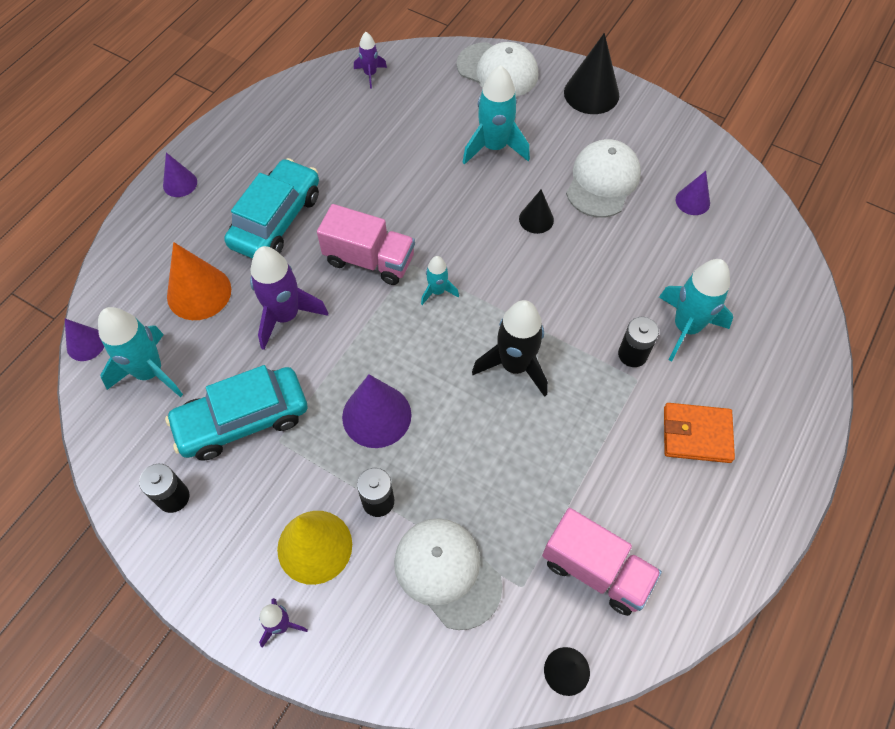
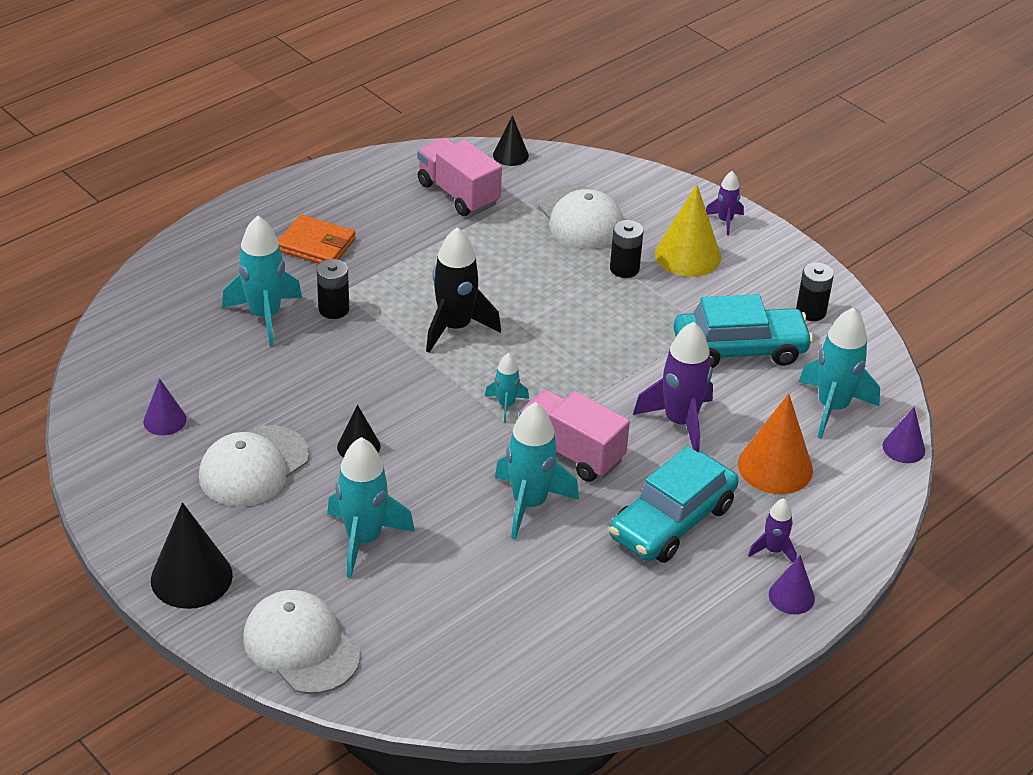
camera: 165 degrees left, 20 degrees down
(370, 74) = (490, 689): purple rocket -> purple rocket (773, 550)
(376, 415) = (607, 323): purple cone -> none
(388, 205) = (529, 504): none -> turquoise rocket

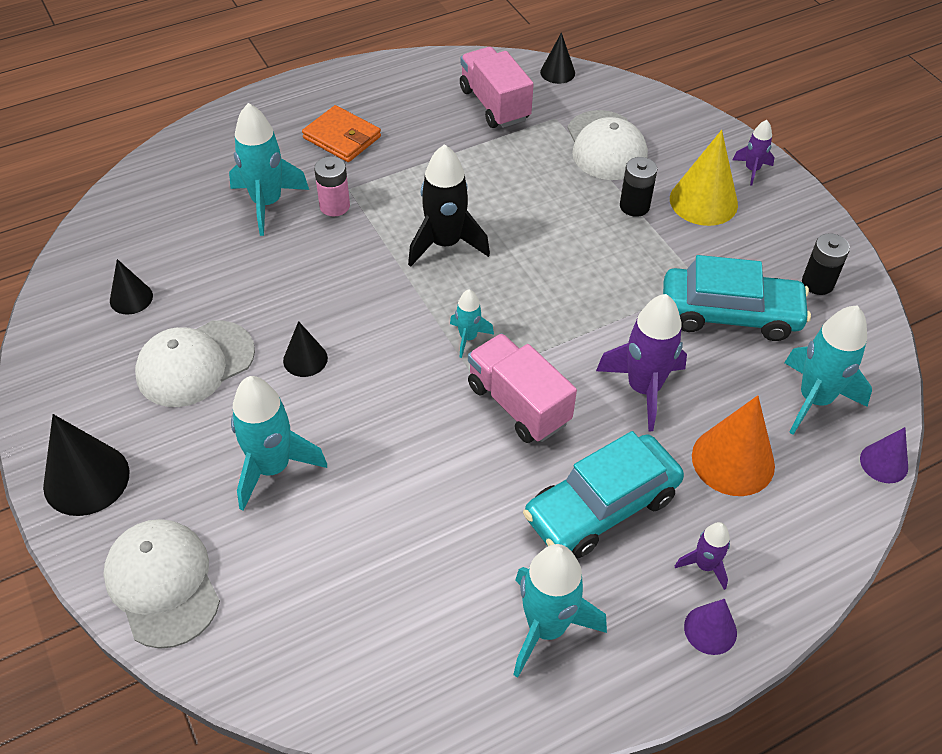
camera: 15 degrees right, 10 degrees up
(164, 420) = (131, 298): purple cone -> black cone
(333, 309) = (334, 206): black battery -> pink battery
(529, 504) = (455, 457): turquoise rocket -> turquoise rocket (546, 627)

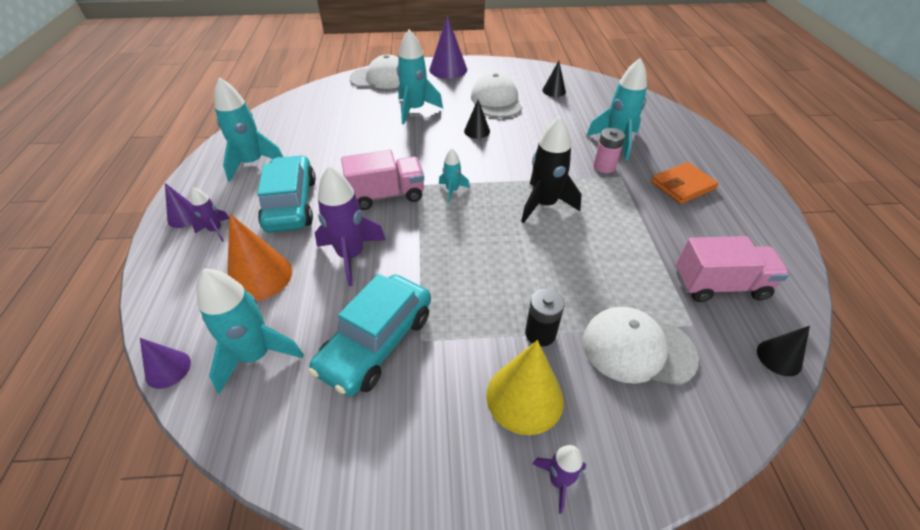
camera: 115 degrees right, 5 degrees down
(86, 479) = (448, 69): black cone -> purple cone
(817, 283) = (362, 442): black battery -> none

